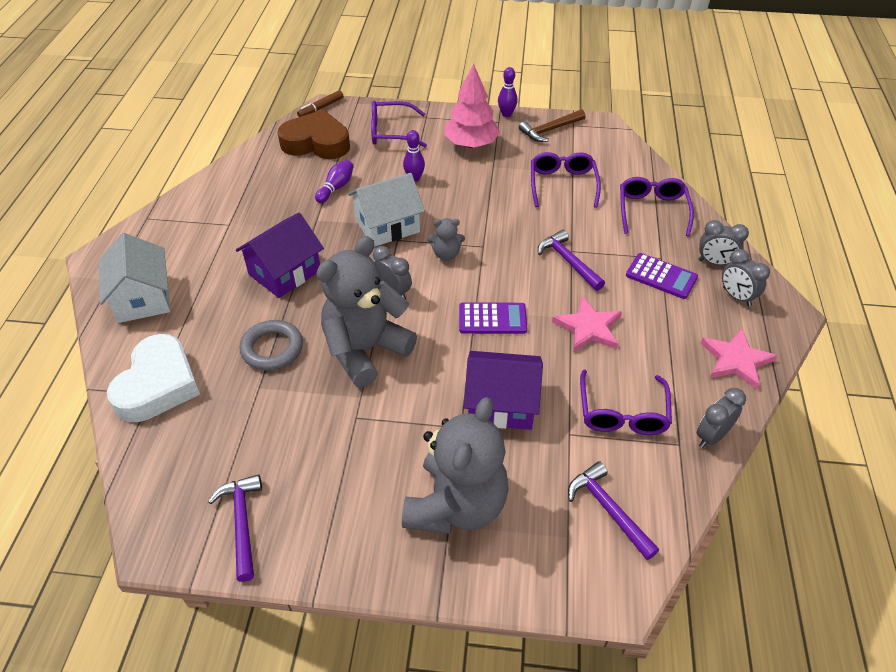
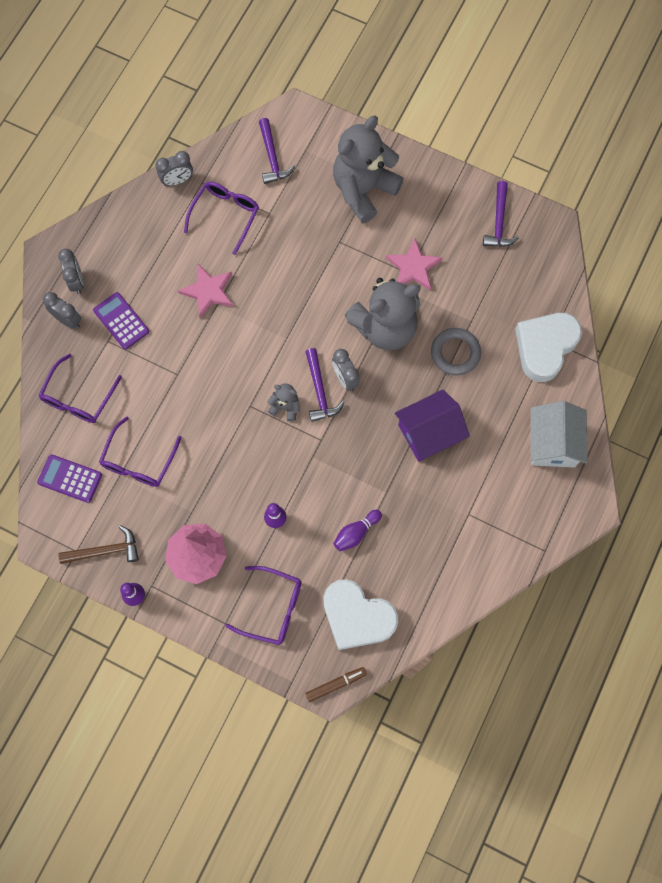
camera: 160 degrees left, 25 degrees up
(316, 143) = (357, 617): brown heart -> white heart
(387, 226) = (324, 461): white house -> none
(492, 319) = (277, 325): purple calculator -> purple calculator (70, 479)
(501, 404) = (304, 250): purple house -> none
(568, 261) = (187, 363): purple hammer -> purple hammer (319, 391)
(736, 360) = (119, 228): pink star -> pink star (413, 267)

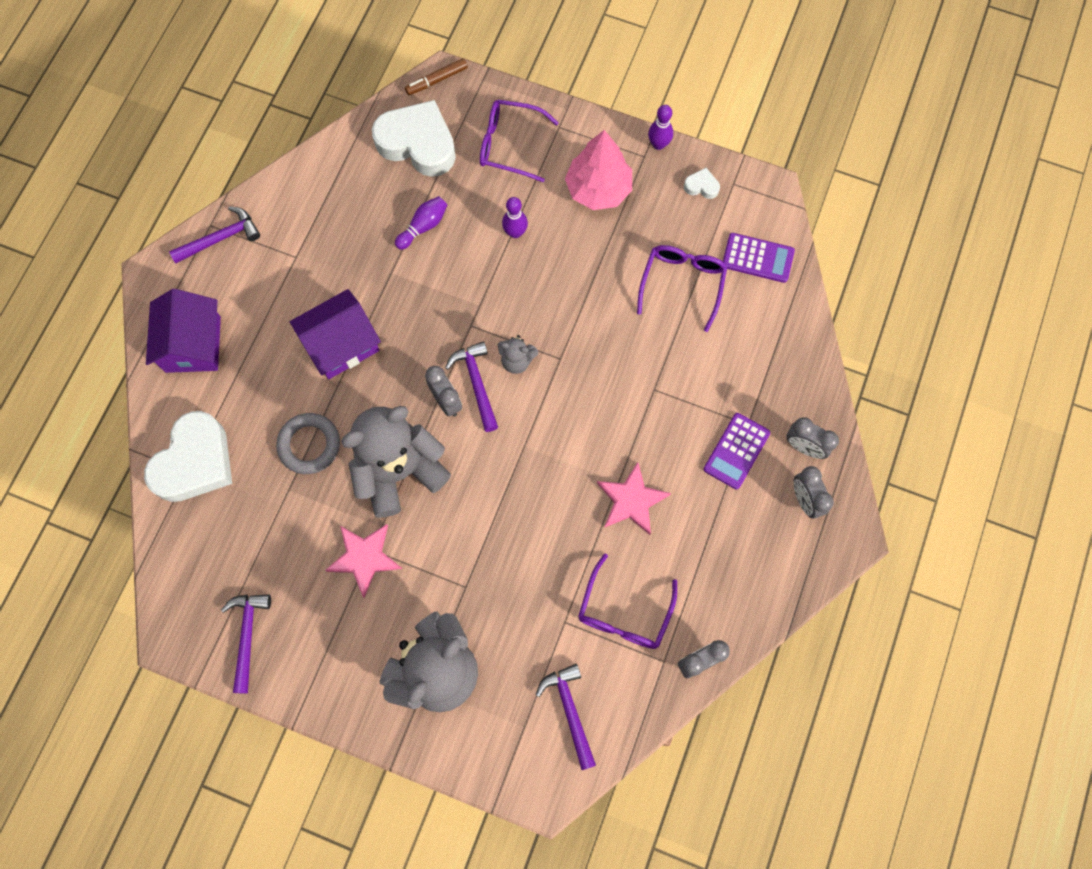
camera: 175 degrees right, 0 degrees up
(78, 397) = (769, 351): purple glasses -> none
(105, 551) = (701, 186): brown hammer -> white heart
(121, 321) = (736, 451): purple calculator -> purple calculator turned 75 degrees clockwise
(534, 537) = (220, 238): none -> purple hammer
(553, 443) = (193, 344): white house -> purple house

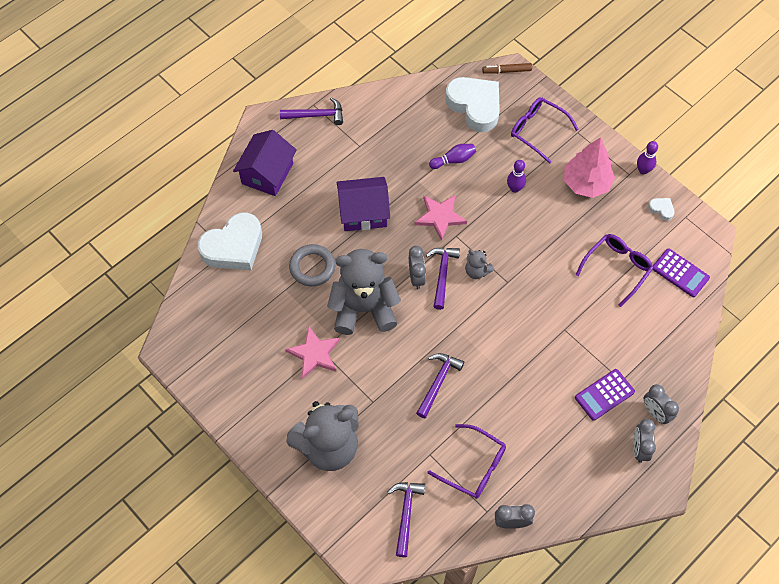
camera: 25 degrees right, 10 degrees down
(247, 636) = (215, 369): purple hammer -> purple hammer (438, 382)
(624, 612) = (474, 466): purple glasses -> purple glasses turned 105 degrees counterclockwise
(631, 500) = (514, 395): pink star -> pink star (440, 217)

